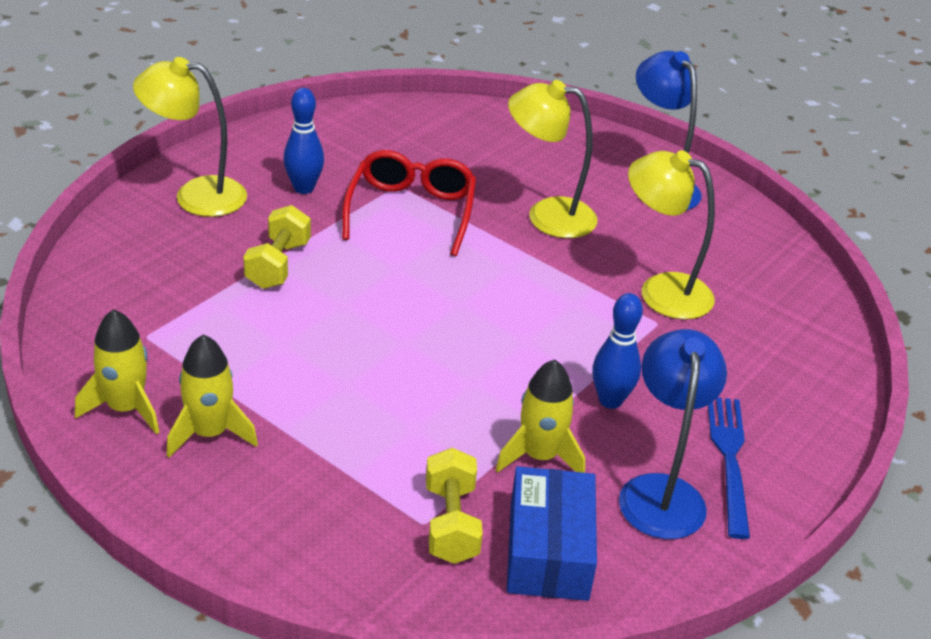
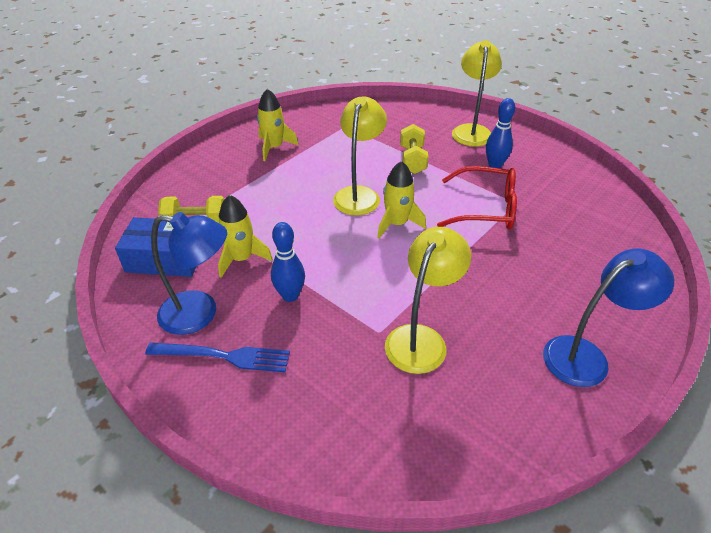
camera: 95 degrees right, 5 degrees up
(126, 408) = (293, 125): yellow rocket -> yellow rocket (397, 224)
(278, 265) = (412, 160): yellow dumbbell -> yellow dumbbell turned 75 degrees clockwise
(547, 215) = (506, 276): yellow lamp -> yellow lamp (359, 194)

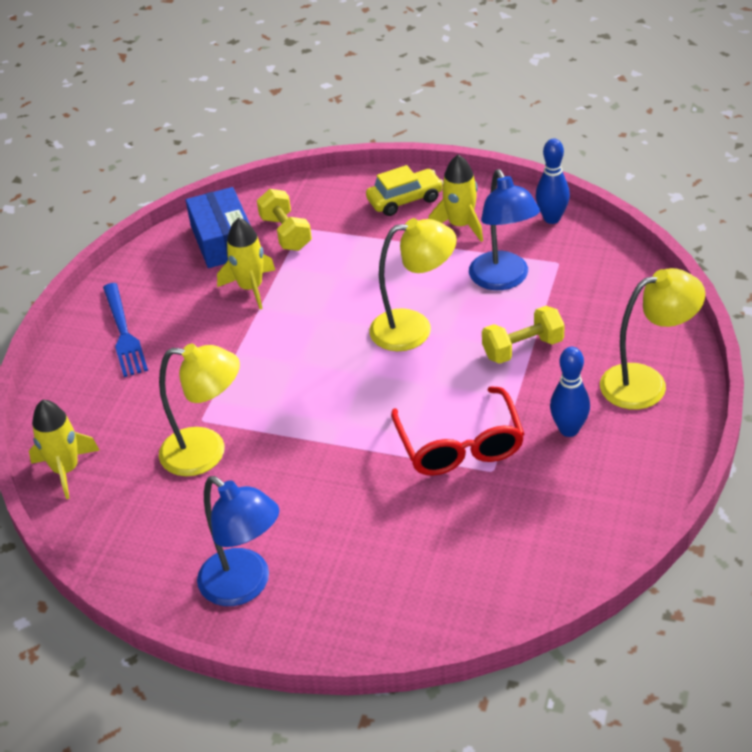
camera: 70 degrees right, 0 degrees up
(200, 313) = (165, 296): blue lamp -> blue lamp (503, 280)
(223, 160) = (405, 200): none -> yellow car
(290, 296) = (217, 342): blue bowling pin -> blue bowling pin (552, 218)
(397, 224) = (378, 378): yellow rocket -> yellow rocket (66, 470)

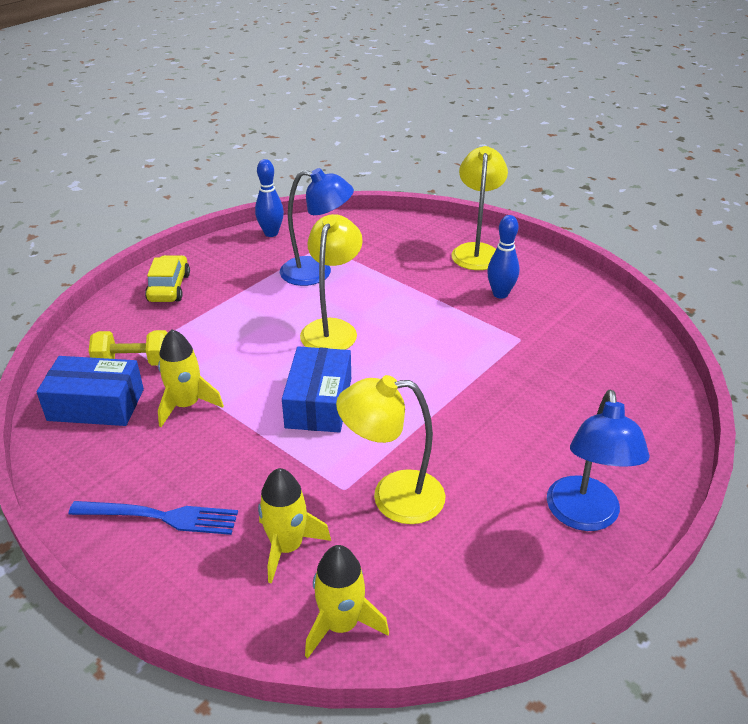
camera: 70 degrees left, 5 degrees down
(207, 452) = (393, 497): yellow lamp -> yellow lamp turned 120 degrees counterclockwise
(245, 586) = (584, 516): blue lamp -> blue lamp turned 120 degrees clockwise
(299, 363) = (318, 403): none -> blue box
(460, 225) = (232, 272): yellow rocket -> yellow rocket (287, 547)
(460, 445) = (484, 346): red glasses -> none
(523, 349) = (401, 287): yellow dumbbell -> none

